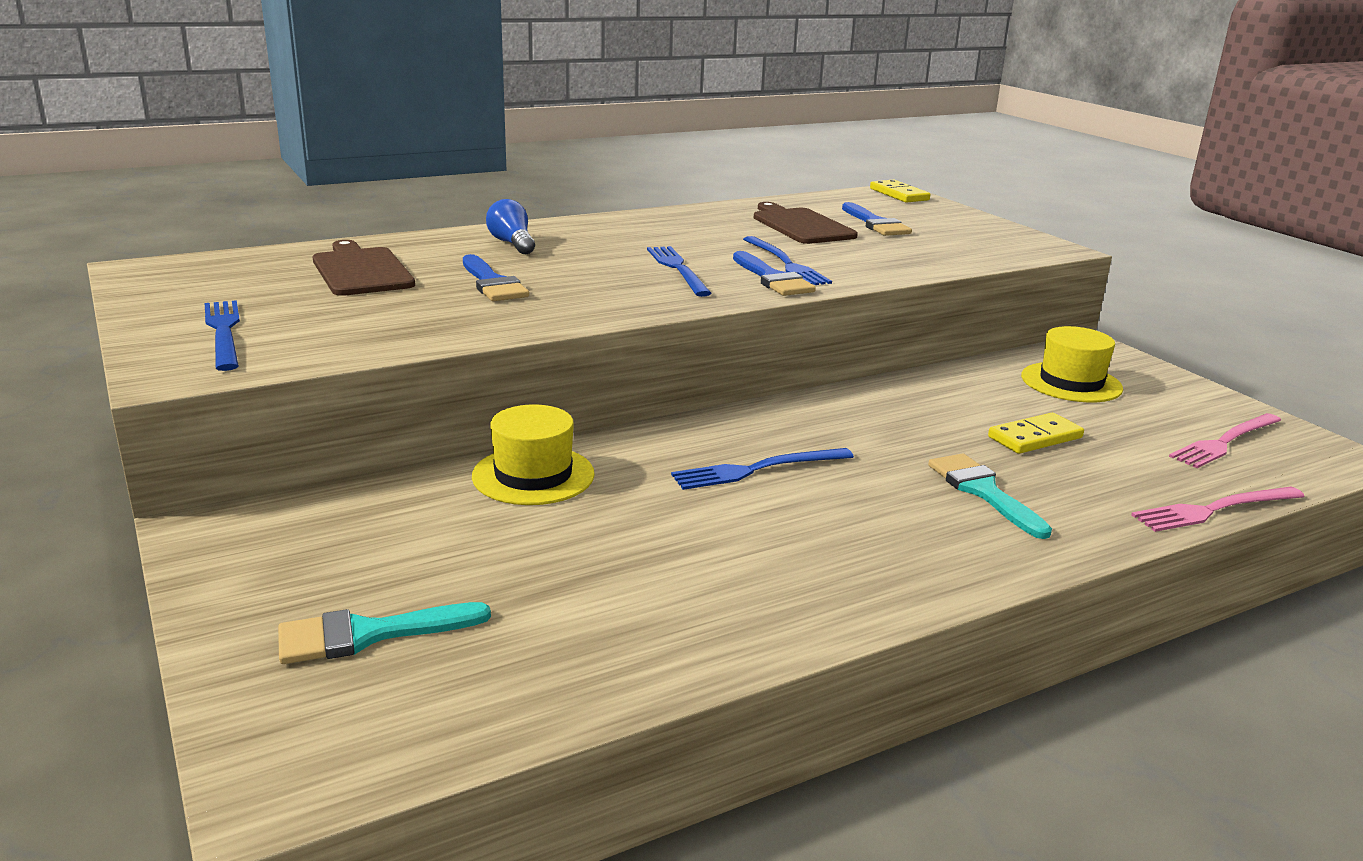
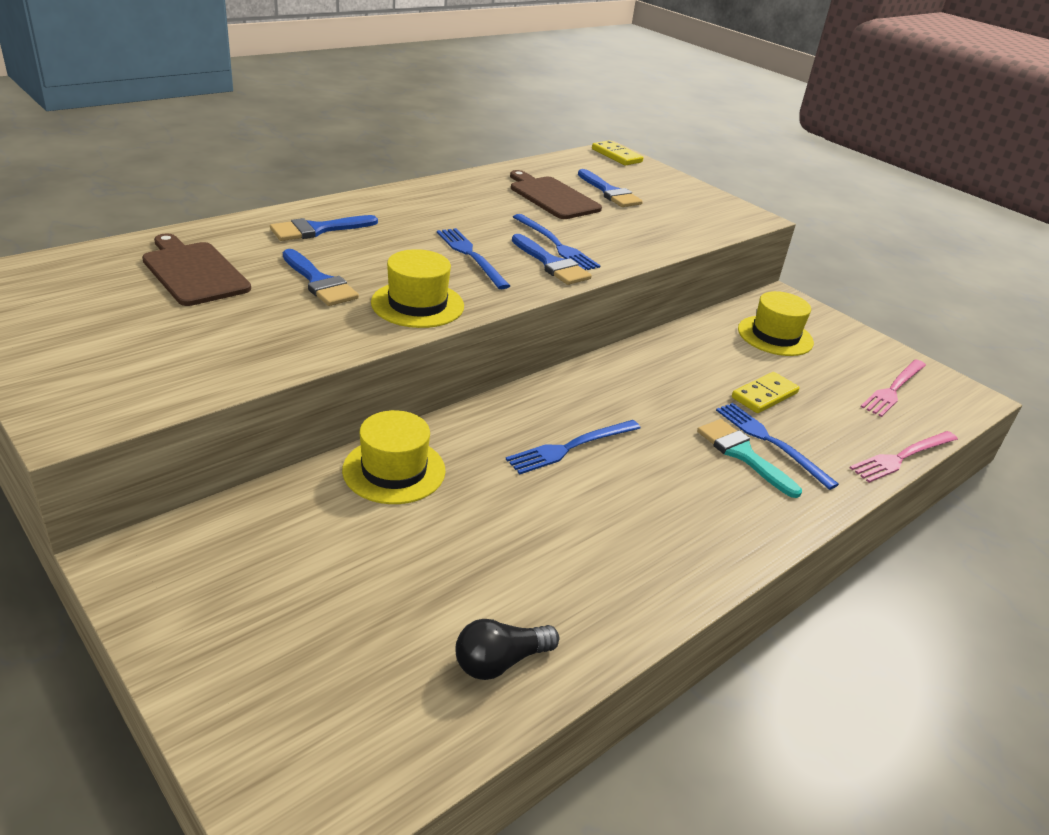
camera: 15 degrees left, 10 degrees up
(223, 332) = (96, 362): blue fork -> blue fork (770, 442)
(368, 634) = (315, 661): turquoise brush -> none
(512, 244) = (317, 230): blue light bulb -> blue brush
(586, 659) = (500, 661): none -> black light bulb
(594, 304) = (417, 304): none -> yellow hat

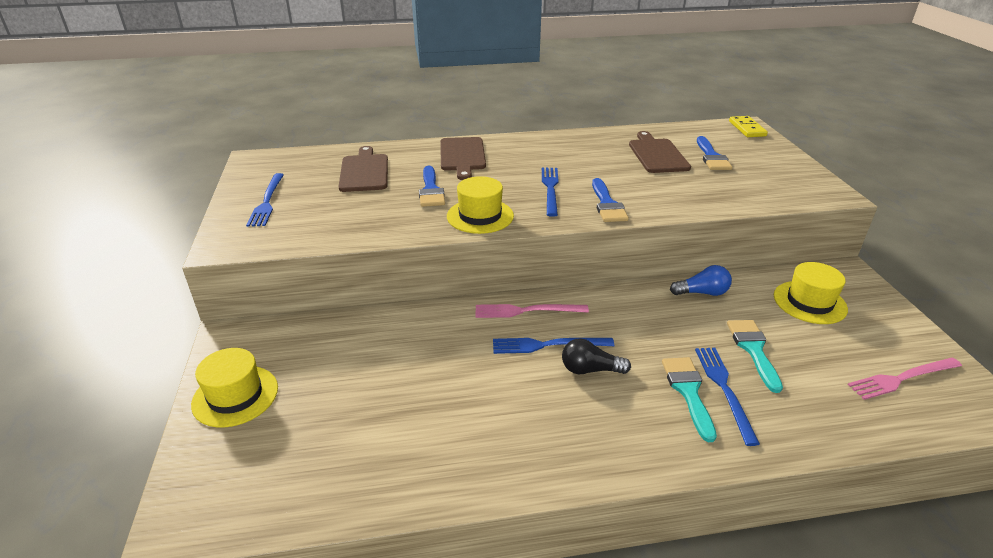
camera: 35 degrees right, 0 degrees up
(317, 230) = (462, 156): blue brush -> brown cutting board
(394, 470) = (413, 326): yellow hat -> yellow hat (235, 396)
(500, 661) = (371, 475): black light bulb -> black light bulb (590, 369)
(556, 244) = (625, 190): blue fork -> blue fork (267, 201)
(676, 349) = (702, 293): none -> blue light bulb
(764, 395) = (753, 349): yellow domino -> turquoise brush
(902, 457) = (855, 442): pink fork -> pink fork (526, 311)

